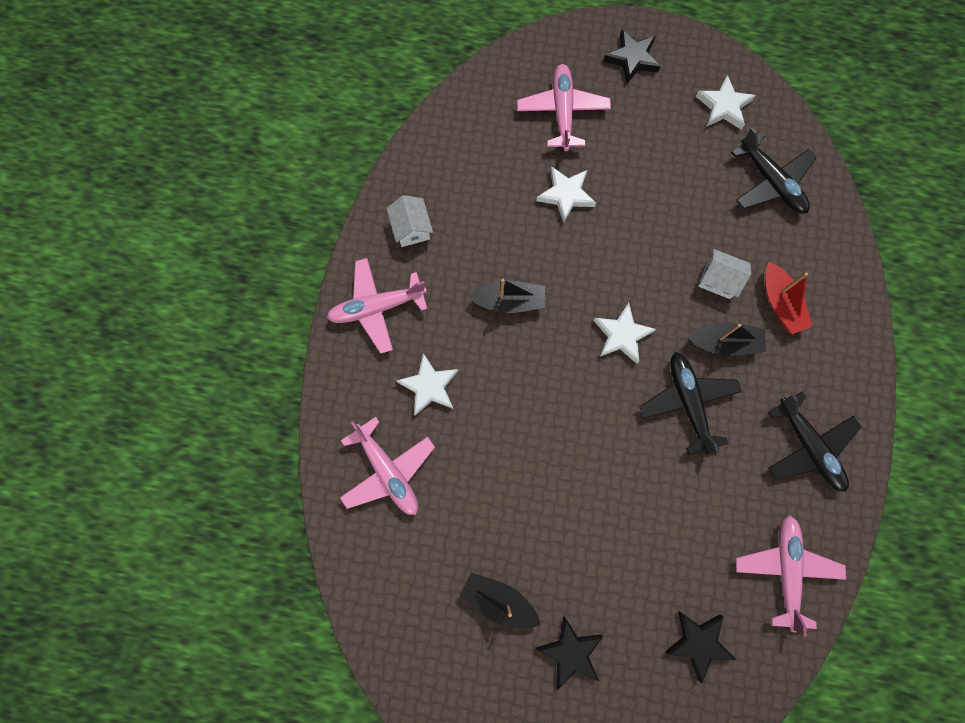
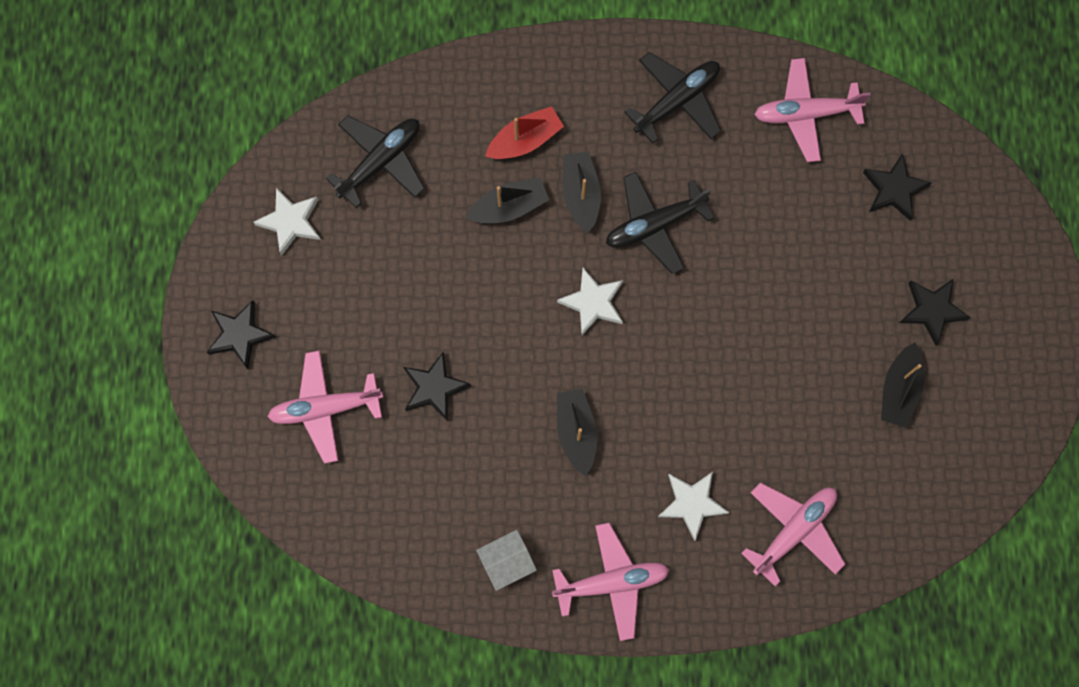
camera: 100 degrees left, 0 degrees up
(377, 307) = (611, 582): pink plane -> pink plane turned 75 degrees counterclockwise
(566, 195) = (434, 388): white star -> black star
(718, 279) = (509, 207): white house -> black boat

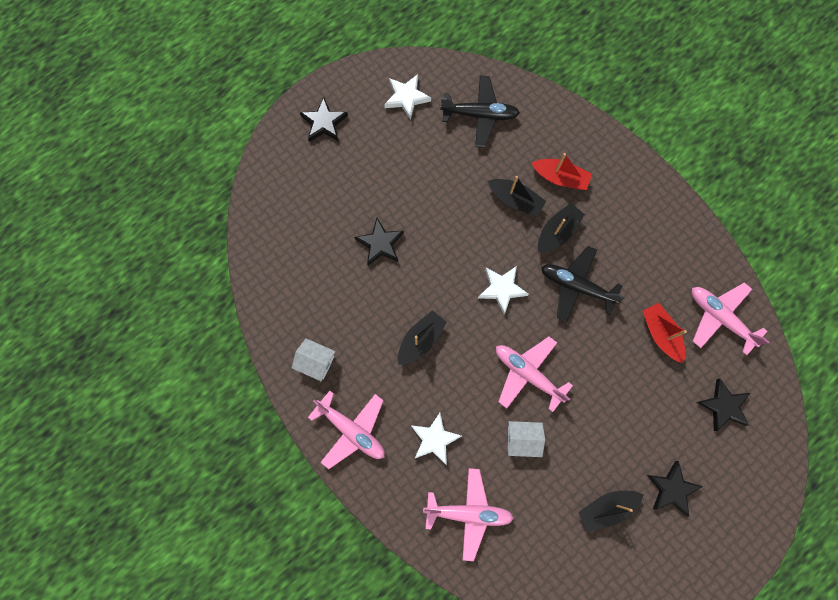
camera: 50 degrees right, 0 degrees up
(325, 408) = (321, 197): pink plane -> pink plane (527, 374)
(677, 100) = (659, 240): black plane -> none
(765, 414) = (522, 439): none -> white house
(773, 185) = (660, 334): none -> red boat

